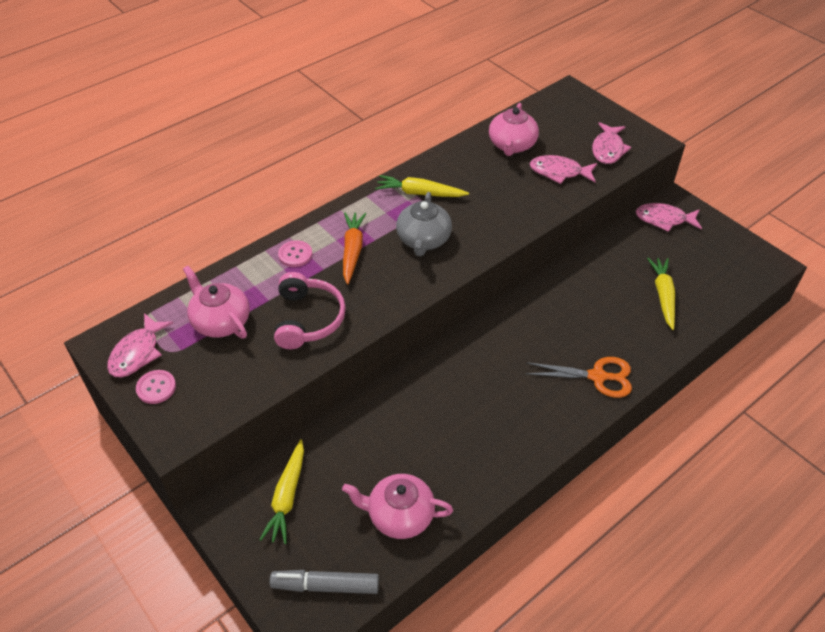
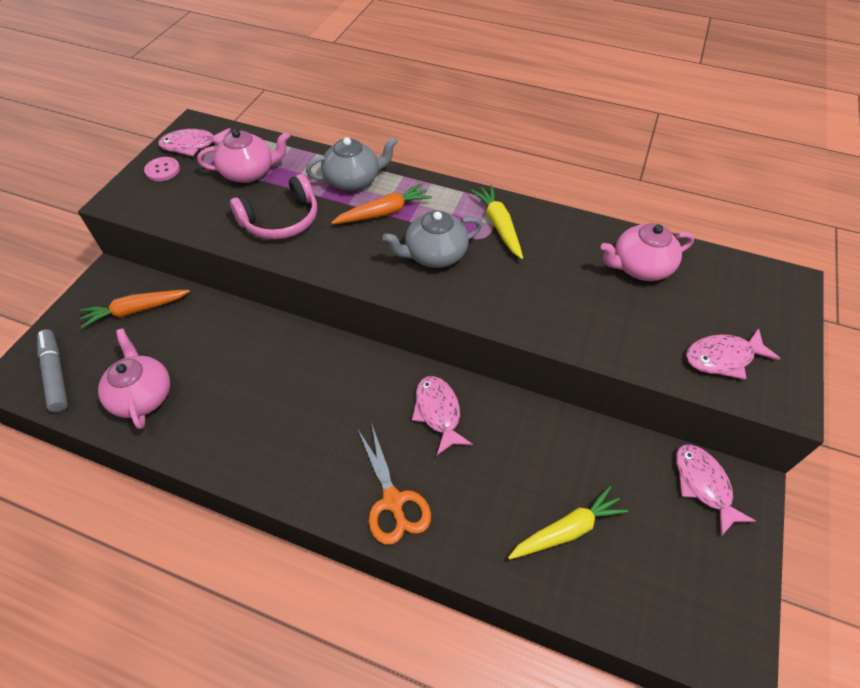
camera: 60 degrees right, 5 degrees up
(221, 321) = (249, 172): pink teapot -> pink teapot turned 60 degrees clockwise
(287, 496) = (136, 310): yellow carrot -> orange carrot
(295, 255) = (353, 180): pink button -> grey teapot
(559, 172) = (635, 325): pink fish -> pink fish (438, 412)

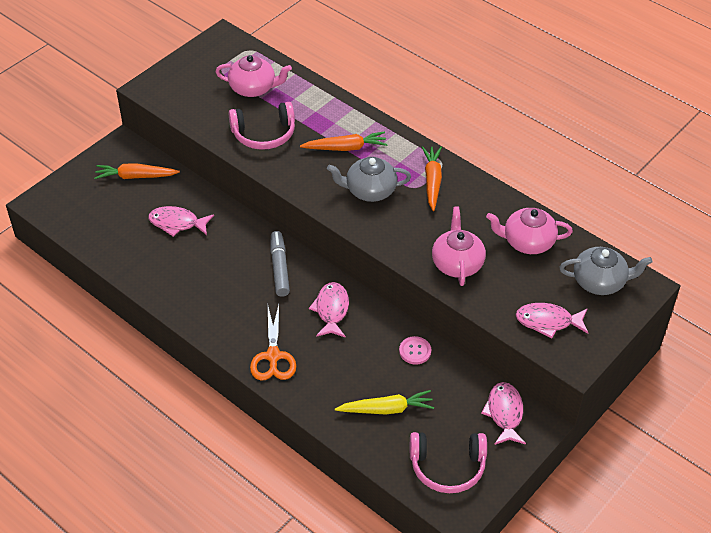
camera: 20 degrees right, 5 degrees down
(55, 374) = (68, 208): grey marker -> grey marker (279, 268)
(142, 395) = (124, 239): pink teapot -> pink teapot (457, 263)
(162, 170) = (187, 70): pink button -> pink button (415, 351)
(193, 145) = (217, 54): pink fish -> pink fish (177, 223)
(353, 180) = (333, 115): grey teapot -> grey teapot (600, 282)
(499, 225) = (432, 181): yellow carrot -> orange carrot
(683, 590) = (447, 467): none -> pink headphones

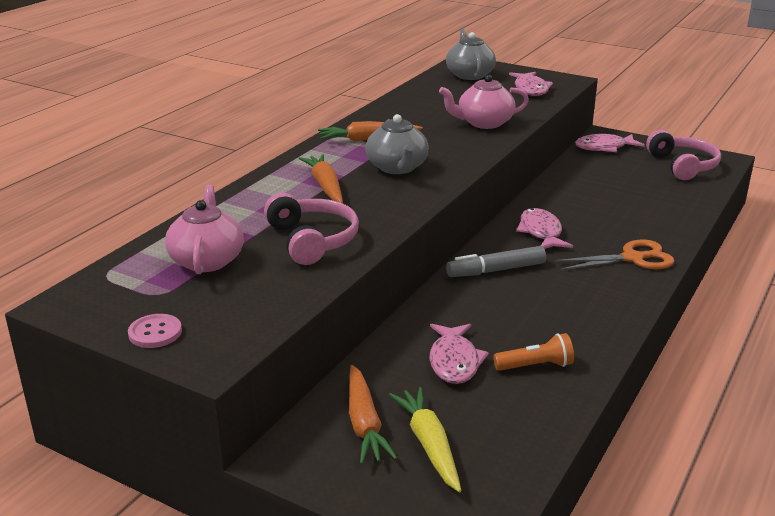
camera: 100 degrees left, 20 degrees down
(158, 260) = (536, 366): none -> orange flashlight
(331, 310) = (541, 232): pink fish -> pink fish turned 90 degrees clockwise
(386, 409) = (646, 194): yellow carrot -> yellow carrot (429, 444)
(415, 351) = (564, 187): pink button -> pink button (155, 333)
(527, 242) = (436, 99): pink teapot -> none

